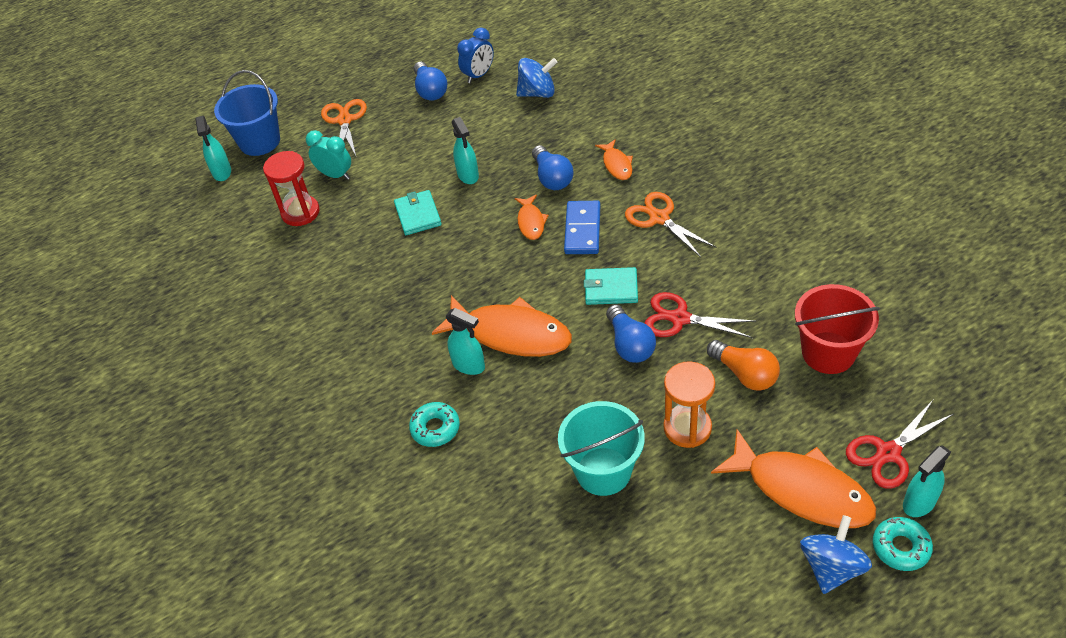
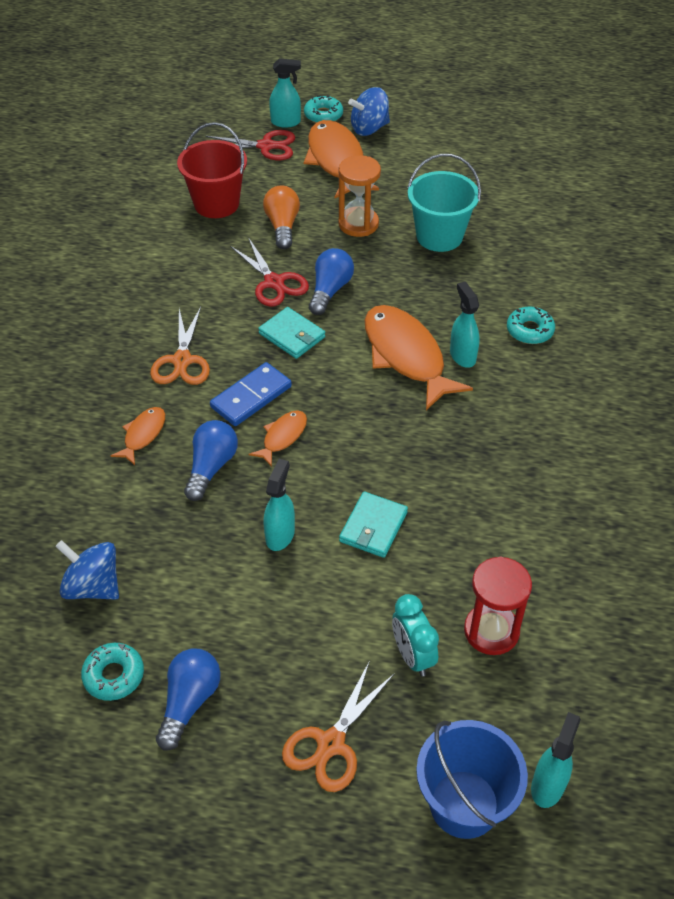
camera: 145 degrees left, 0 degrees up
(478, 75) = (114, 675): blue clock -> turquoise donut

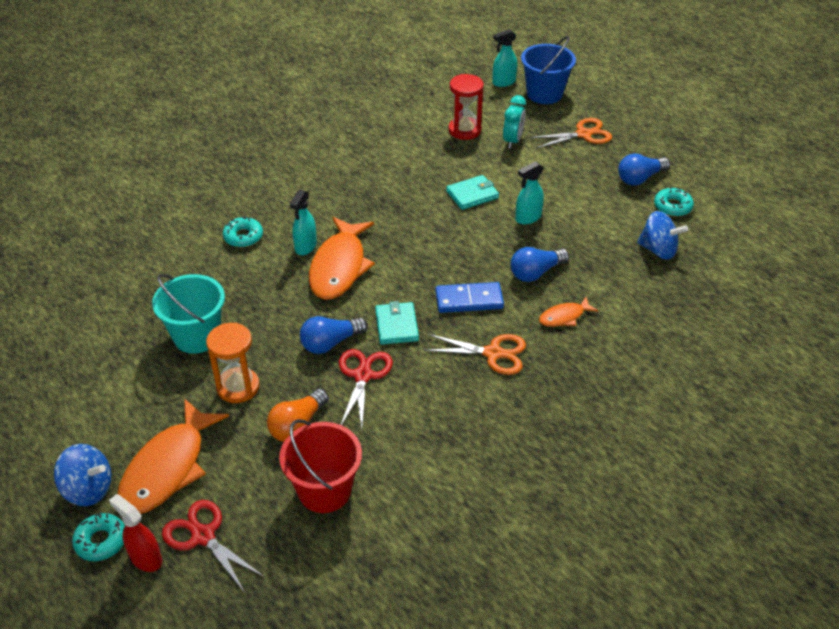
camera: 140 degrees left, 5 degrees down
(93, 586) = (658, 250): blue spinning top -> blue spinning top turned 45 degrees counterclockwise
(182, 361) = (493, 353): orange scissors -> orange scissors turned 60 degrees clockwise
(282, 437) = (474, 265): orange fish -> none
(286, 122) = (145, 558): turquoise spray bottle -> red spray bottle

